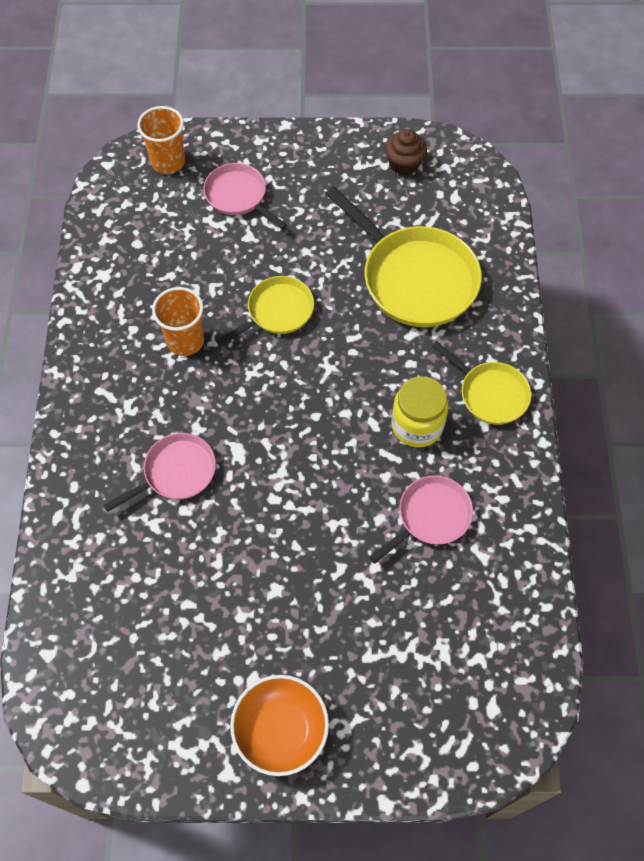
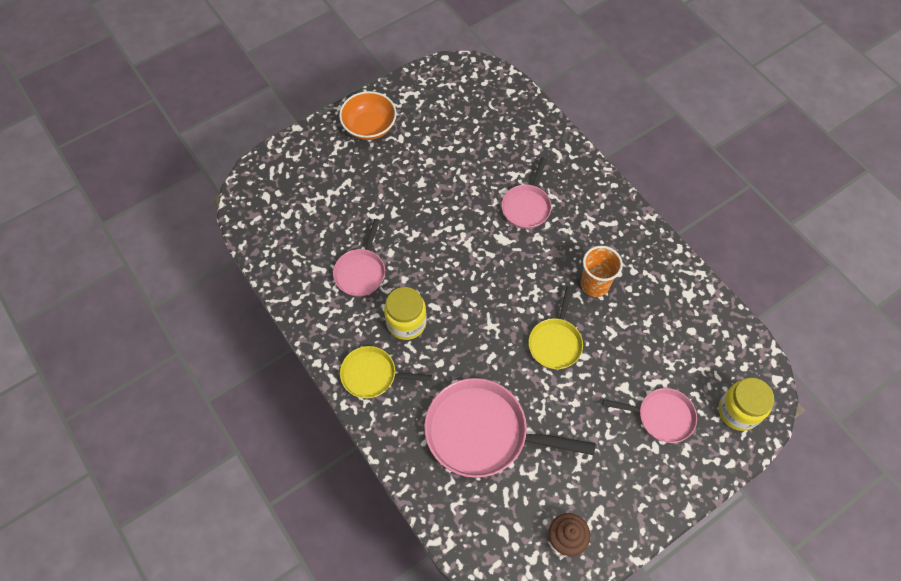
camera: 145 degrees right, 0 degrees up
(168, 162) = (738, 411): orange cup -> yellow jar
(414, 278) = (483, 432): yellow pan -> pink pan

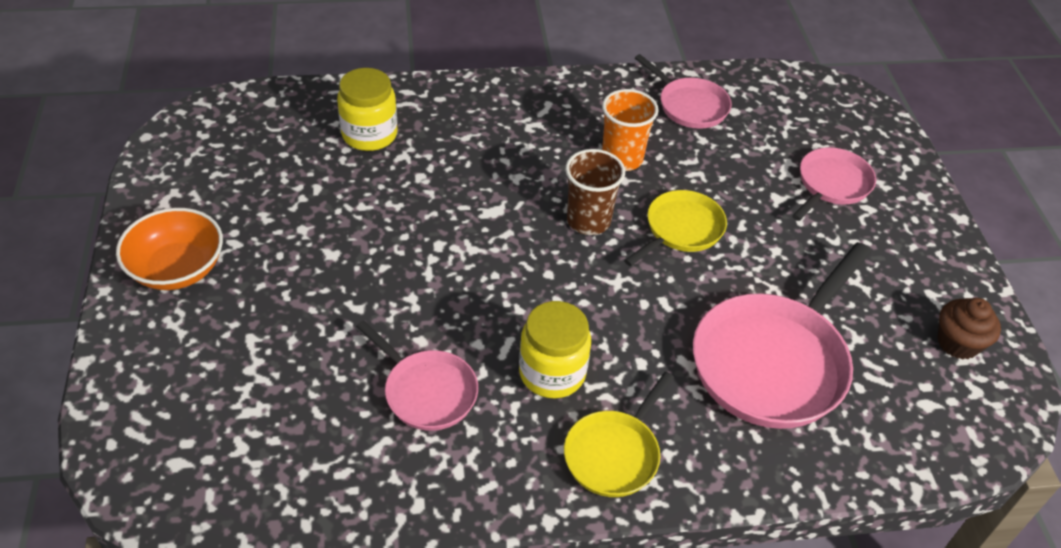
camera: 65 degrees left, 15 degrees down
(527, 206) = (462, 166): pink pan -> pink pan (689, 105)
(528, 290) = (588, 221): none -> brown cup
(555, 342) = (680, 230): yellow pan -> yellow pan turned 90 degrees counterclockwise
(738, 411) = (854, 124): yellow jar -> yellow jar (369, 134)

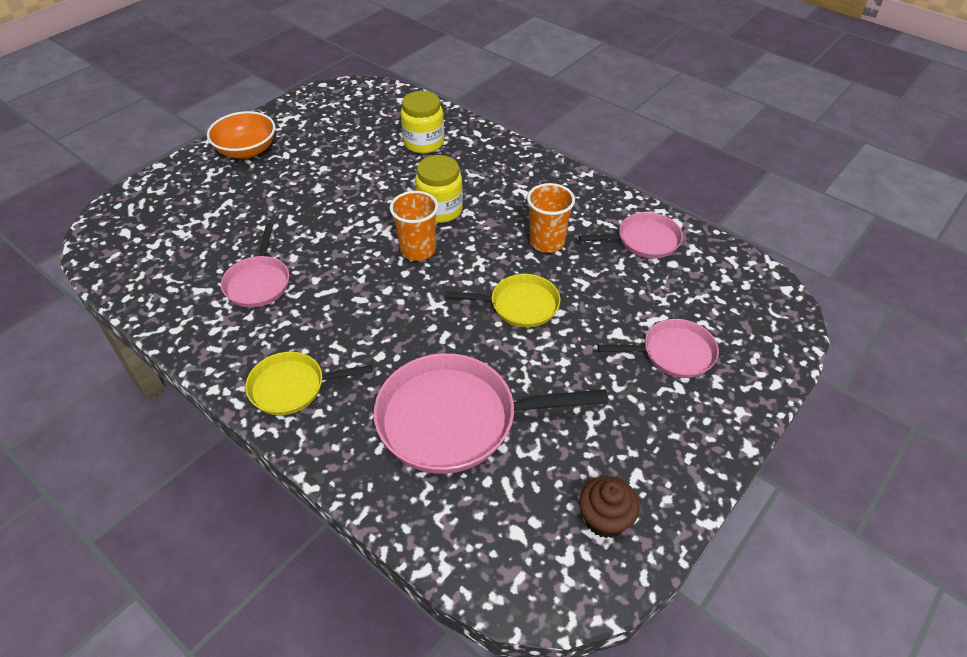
camera: 50 degrees right, 0 degrees up
(527, 244) = (418, 250): none -> orange cup
(552, 373) = (327, 322): yellow jar -> yellow jar (440, 210)
(588, 221) = (471, 261): brown cup -> none
(689, 105) = (643, 240): pink pan -> pink pan turned 105 degrees counterclockwise

